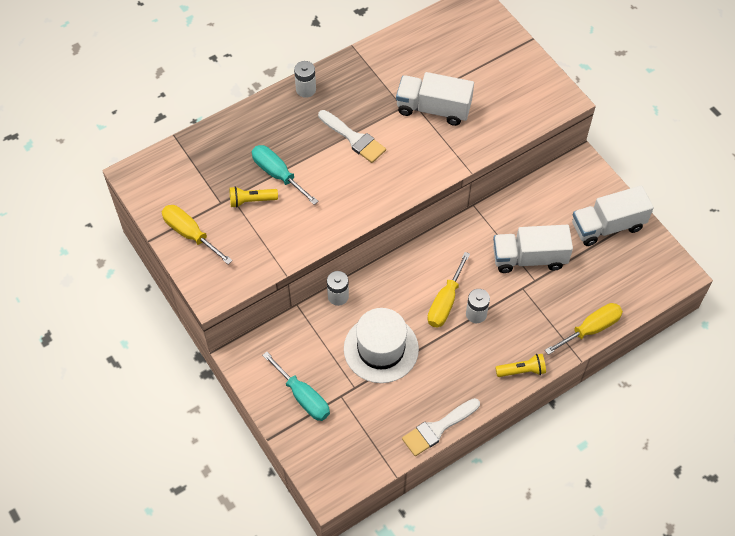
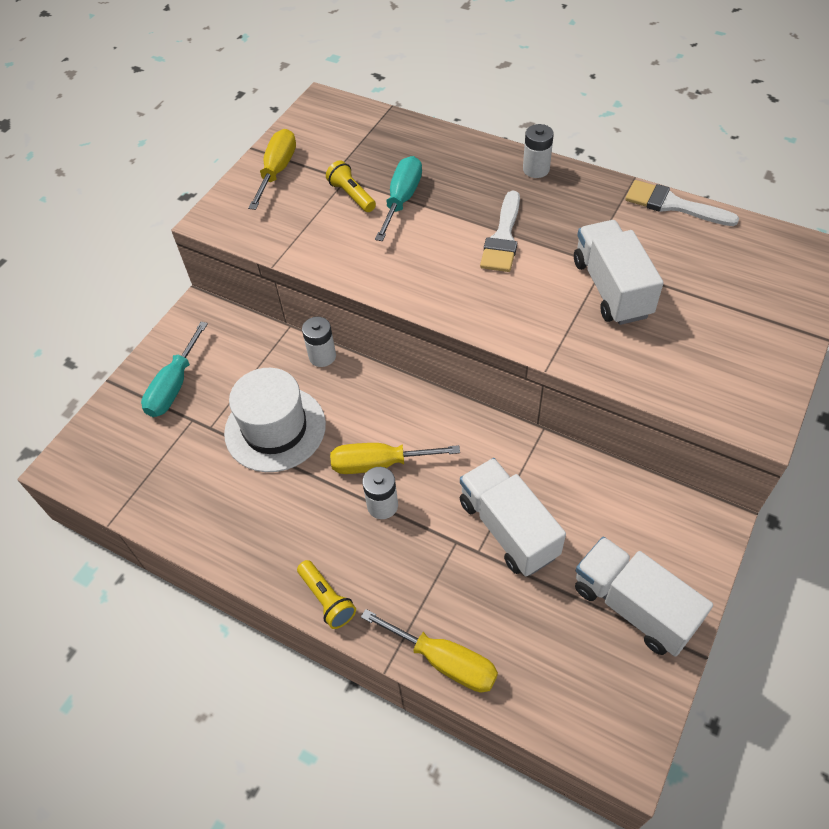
camera: 65 degrees right, 5 degrees down
(437, 428) = (193, 539): white brush -> white brush (673, 205)

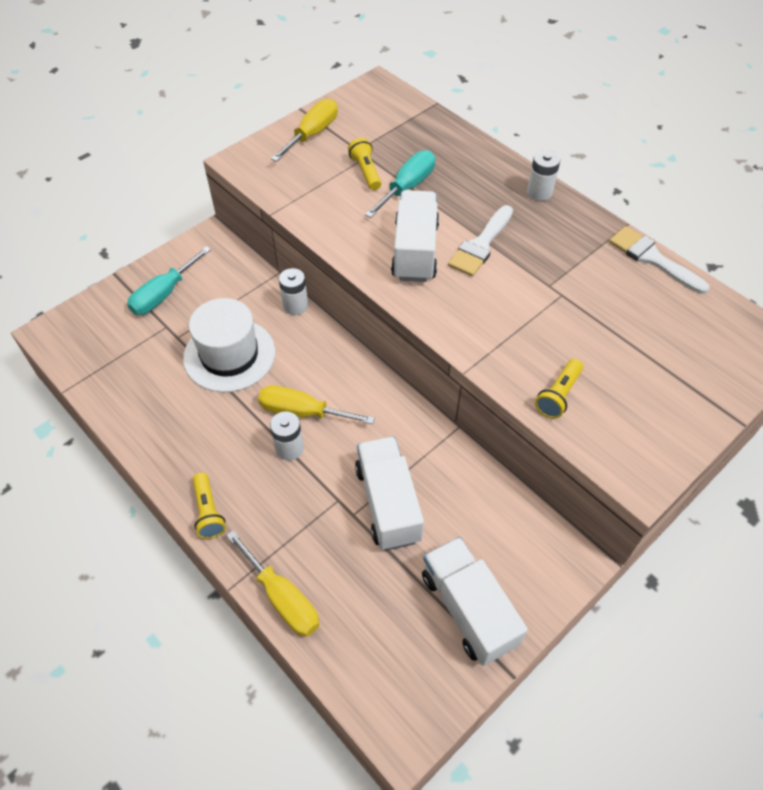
camera: 15 degrees right, 0 degrees up
(611, 288) = (558, 318): white truck -> white truck (415, 251)
(646, 365) = (558, 395): none -> yellow flashlight

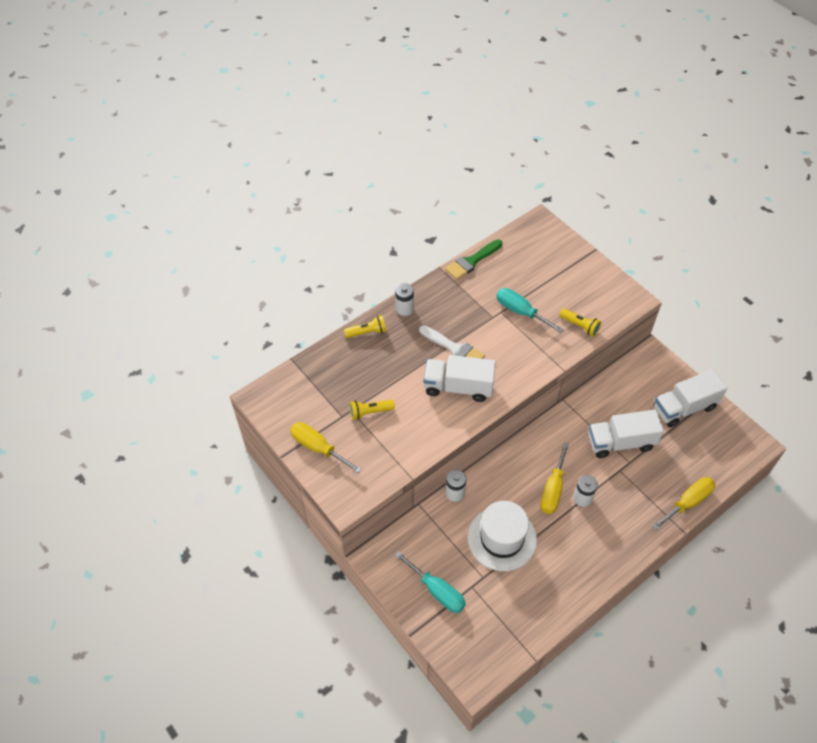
camera: 85 degrees left, 0 degrees up
(208, 512) = (633, 547): yellow flashlight -> yellow flashlight (367, 332)
(407, 187) = (390, 386): turquoise screwdriver -> turquoise screwdriver (520, 312)
(652, 258) = (471, 261): white brush -> green brush

